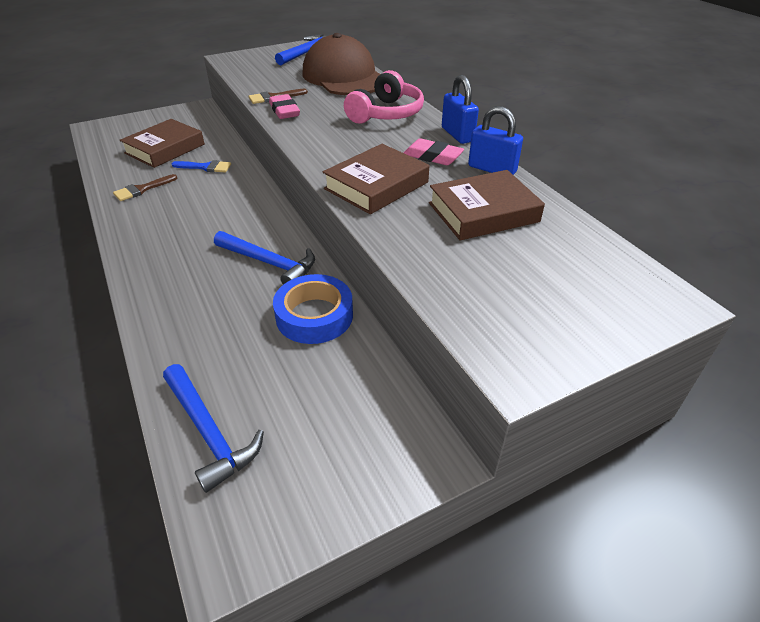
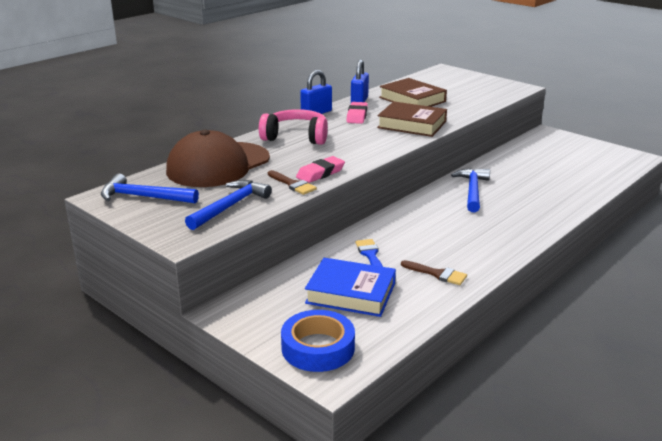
camera: 110 degrees left, 15 degrees down
(165, 149) = (351, 293): brown book -> blue book
(209, 432) = (602, 174): blue hammer -> blue hammer (230, 206)
(314, 316) = (501, 168): blue tape -> blue tape (318, 348)

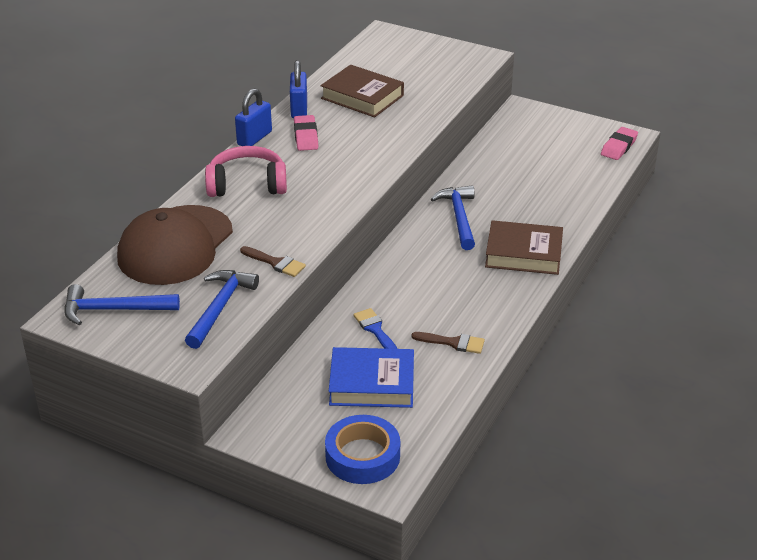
camera: 15 degrees left, 10 degrees up
(320, 173) = (300, 240): pink eraser -> pink eraser (619, 147)
(412, 124) = (376, 143): brown book -> brown book (523, 253)

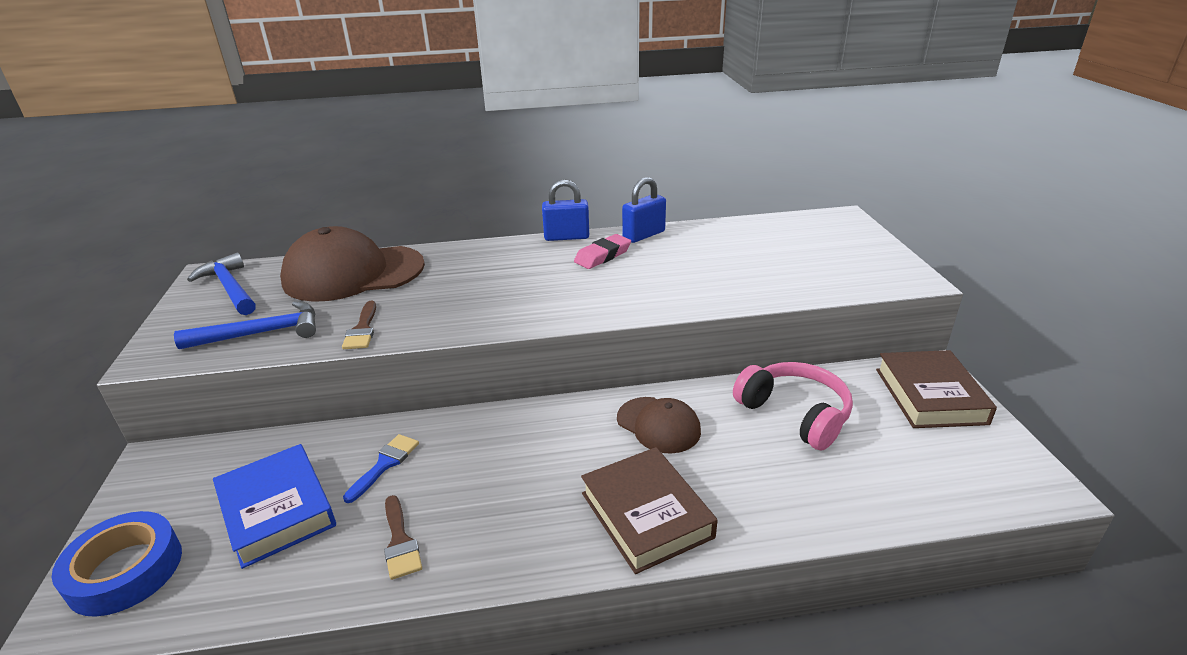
camera: 55 degrees right, 5 degrees down
(247, 185) = (486, 263): pink headphones -> pink headphones (794, 414)
(362, 97) = (714, 252): brown book -> brown book (930, 396)
(459, 217) = (658, 425): blue hammer -> brown cap
(619, 147) = (1002, 489): pink eraser -> none

